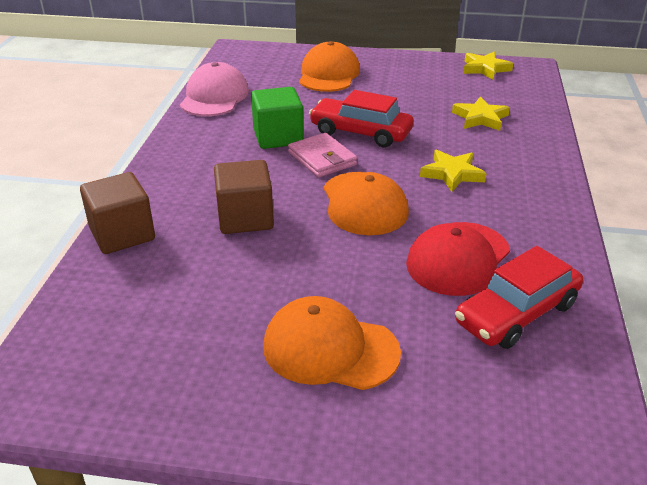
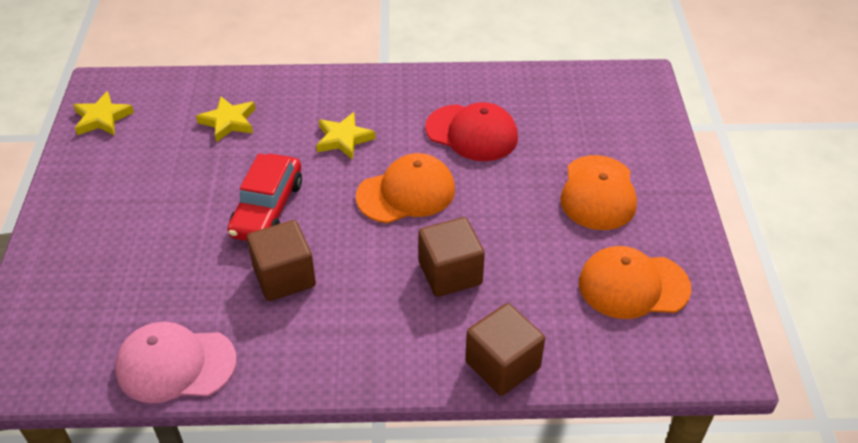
camera: 100 degrees left, 10 degrees up
(278, 137) = (284, 277): green cube -> brown cube
(322, 159) = (328, 232): pink wallet -> none
(329, 74) = (108, 254): orange cap -> orange cap (633, 285)
(517, 313) = (526, 104): red car -> none

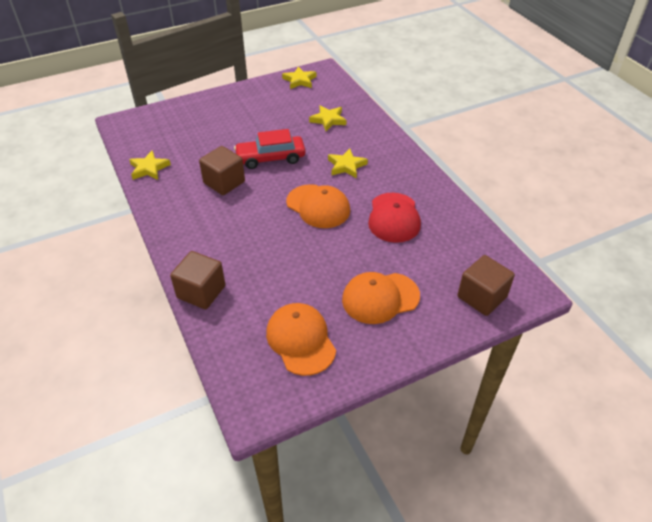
camera: 65 degrees right, 0 degrees up
(176, 365) = (149, 168): pink cap -> yellow star
(450, 273) = (262, 246): brown cube -> brown cube (481, 297)

